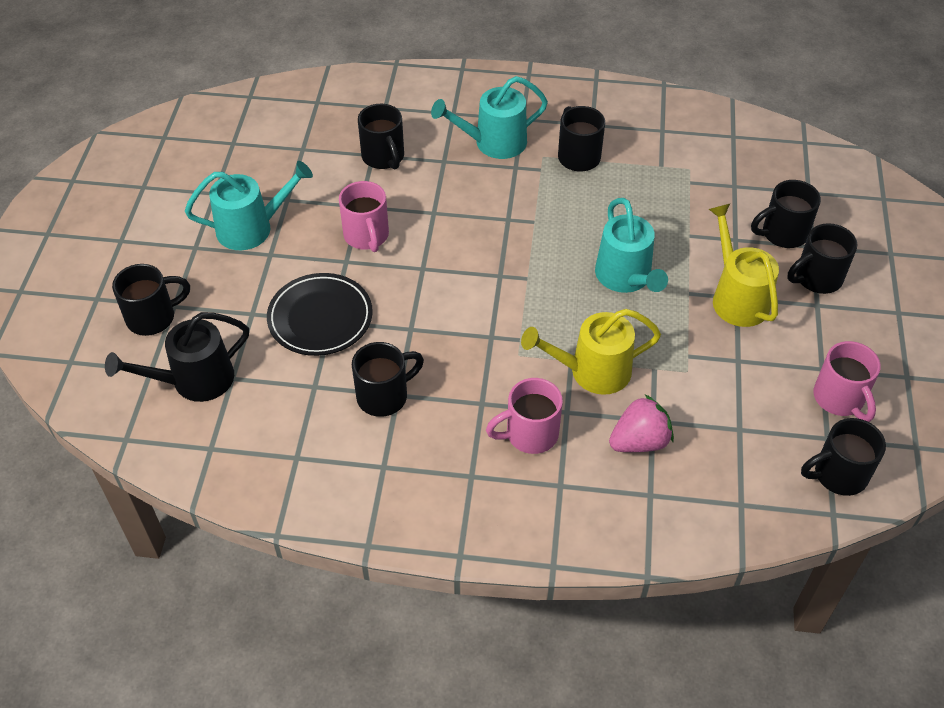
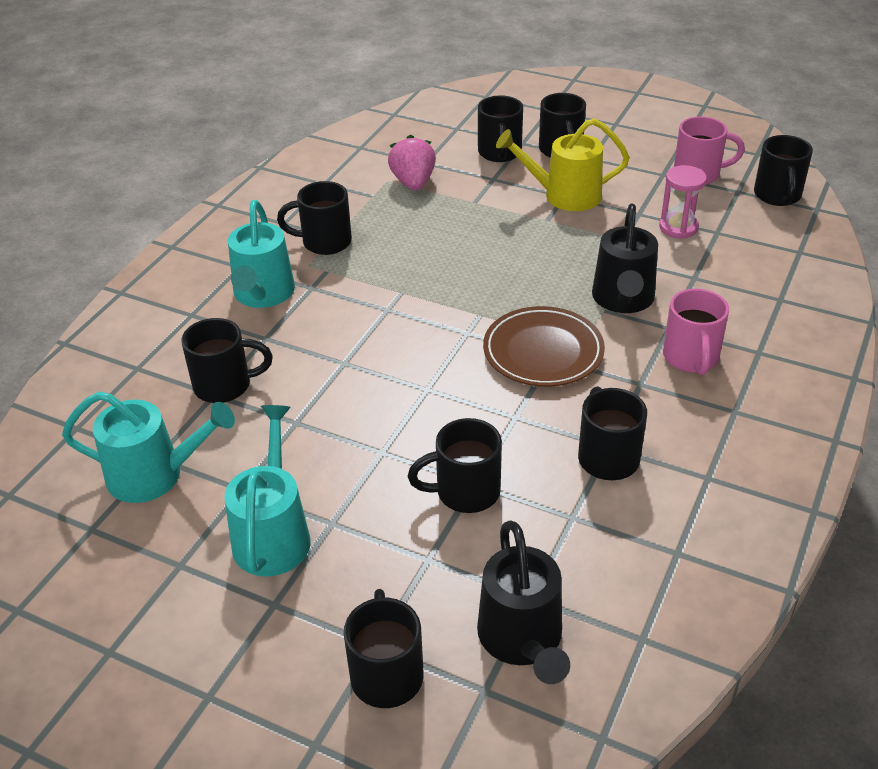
camera: 70 degrees left, 10 degrees down
(320, 318) = (465, 492): black plate -> black mug
(367, 236) = (350, 425): pink mug -> none
(496, 329) = (543, 351): none -> brown plate
(592, 371) = (623, 300): yellow watering can -> black watering can
(626, 278) = (511, 251): turquoise watering can -> turquoise watering can (155, 475)
(639, 441) = (717, 291): pink strawberry -> pink strawberry (413, 182)
(730, 396) = (678, 227): none -> pink hourglass

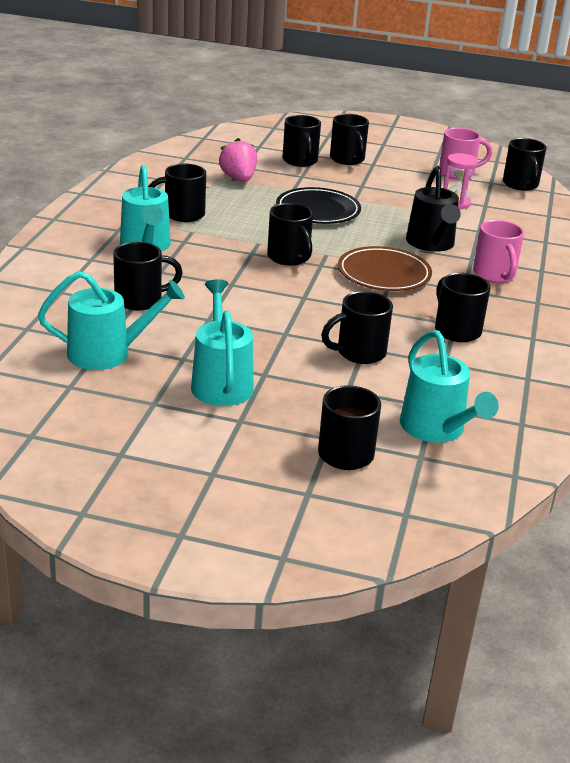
camera: 15 degrees left, 10 degrees down
(431, 319) = (289, 258): none -> black mug
(494, 238) = (318, 210): none -> black plate
(523, 640) = (437, 429): black watering can -> turquoise watering can
(564, 195) = (361, 186): yellow watering can -> none

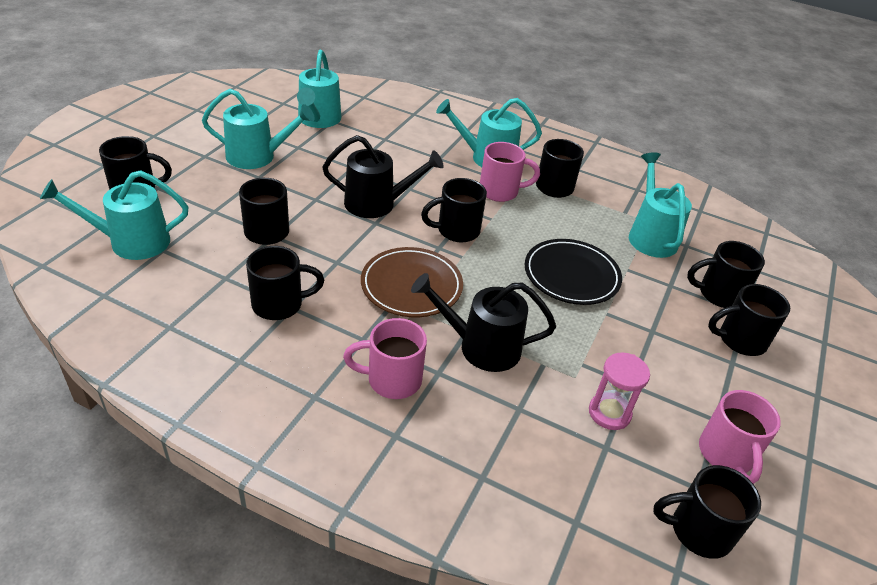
camera: 100 degrees right, 10 degrees up
(140, 300) = (392, 142): black mug -> none
(208, 239) = (500, 191): none -> pink mug
(238, 179) = (650, 236): pink strawberry -> turquoise watering can
(271, 299) = (377, 204): none -> black watering can

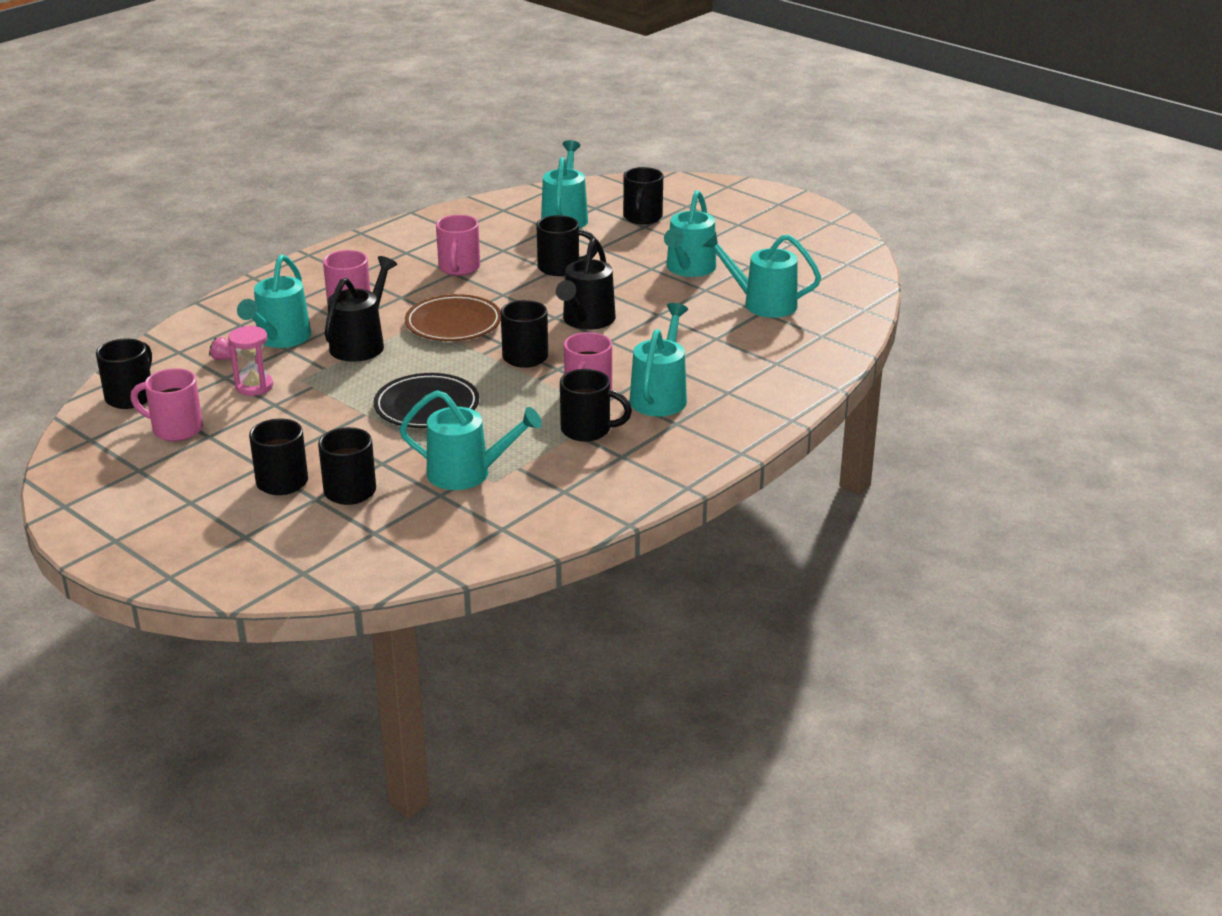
camera: 110 degrees right, 10 degrees down
(279, 304) = (459, 268): black mug -> pink mug
(500, 422) = (280, 339): none -> turquoise watering can
(569, 464) = (223, 359): none -> pink strawberry

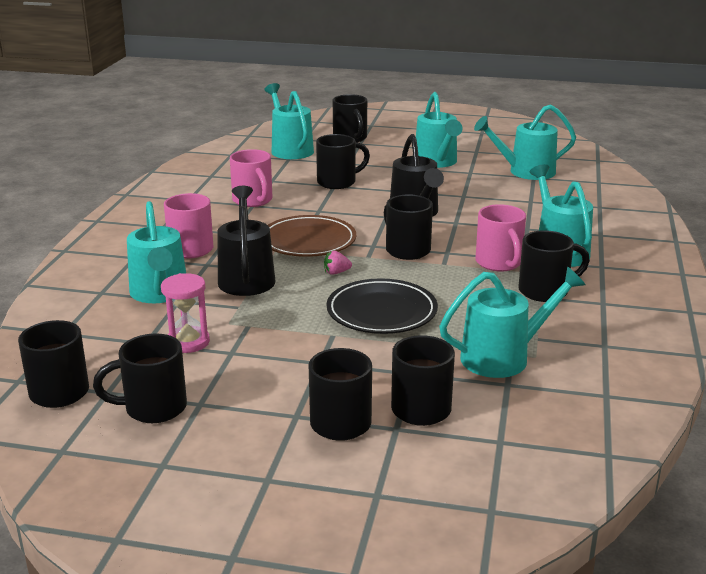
camera: 30 degrees left, 5 degrees down
(175, 429) = (153, 408): pink mug -> black mug
(223, 359) = (122, 326): pink strawberry -> pink strawberry (336, 272)

